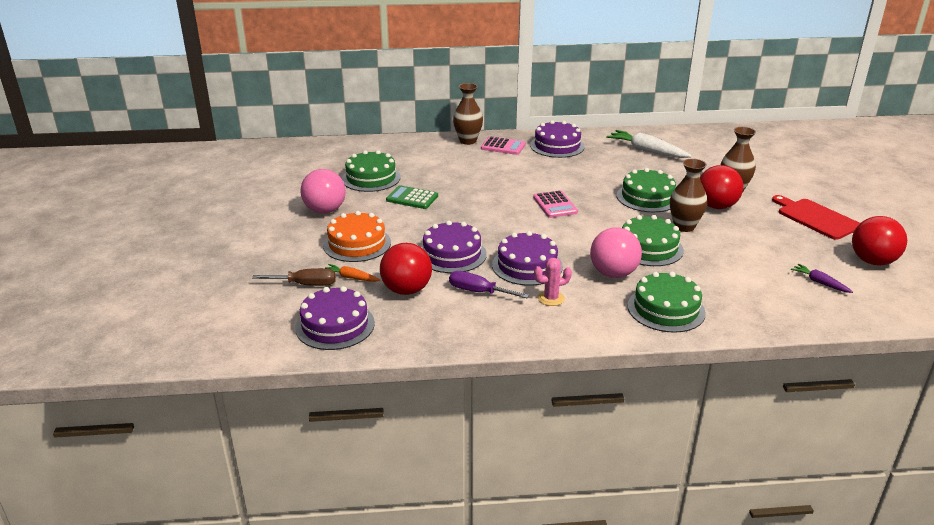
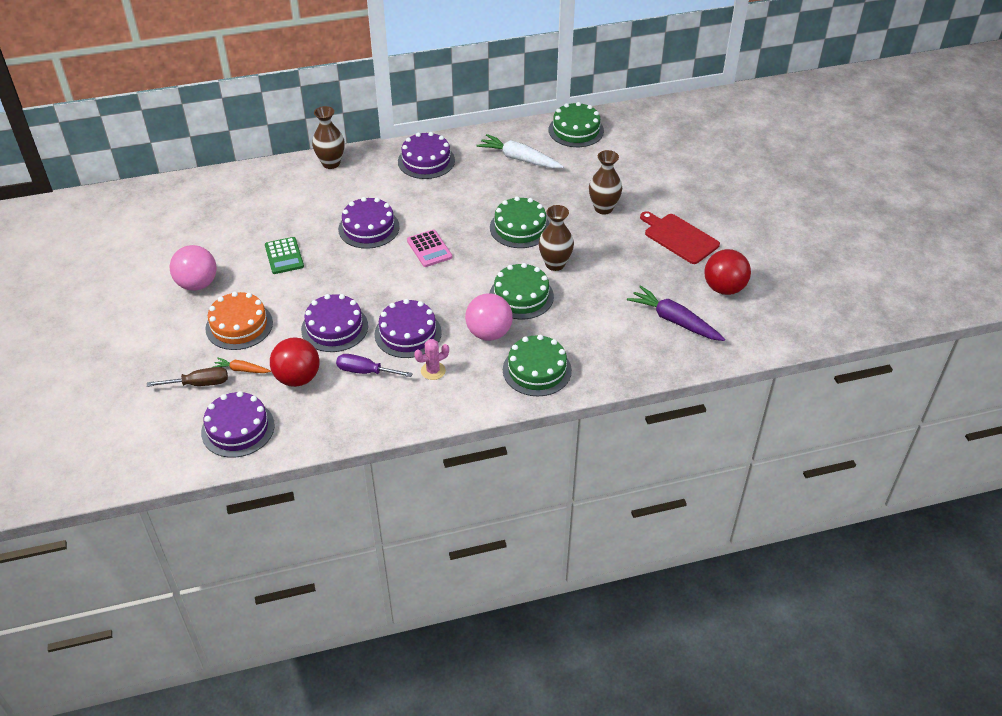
camera: 10 degrees left, 15 degrees up
(371, 178) = (236, 231): green cake -> green cake (576, 130)
(412, 198) = (284, 256): green calculator -> green calculator turned 120 degrees counterclockwise
(497, 185) = (369, 228): none -> purple cake
(503, 146) = (369, 168): pink calculator -> none
(716, 206) = (586, 232): red ball -> none
(820, 283) = (674, 321): purple carrot -> purple carrot, size x1.89

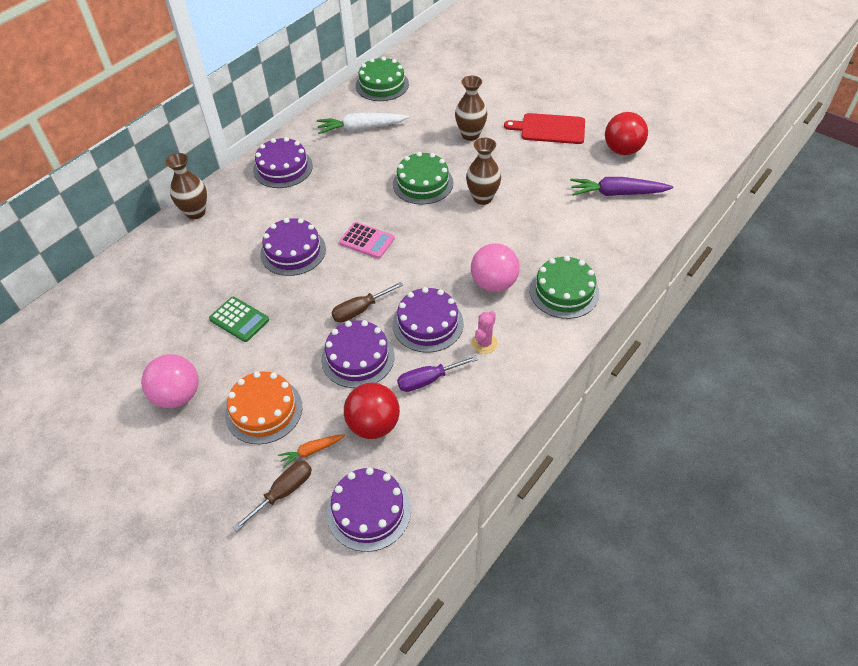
camera: 35 degrees left, 5 degrees up
(370, 296) = (360, 310): none -> brown screwdriver
(521, 296) = (485, 238): green cake -> none

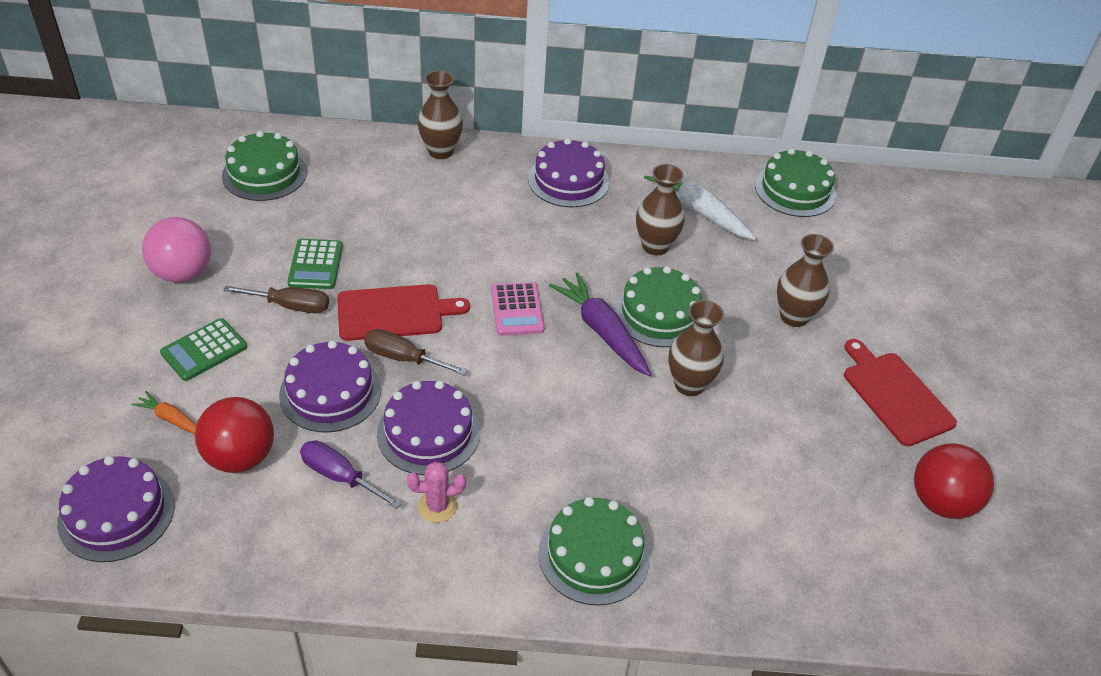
camera: 50 degrees right, 5 degrees down
(121, 311) = (264, 173): none -> green cake
(264, 410) = (204, 350): orange cake -> green calculator
(283, 492) = (104, 424): brown screwdriver -> brown screwdriver (291, 306)
(293, 251) = (448, 255): purple cake -> none
(318, 298) = (394, 312): none -> red cutting board
(371, 159) = (655, 246): none -> brown vase
(494, 283) = (546, 469): pink ball -> none
(617, 193) = (843, 535): purple carrot -> purple carrot (602, 331)

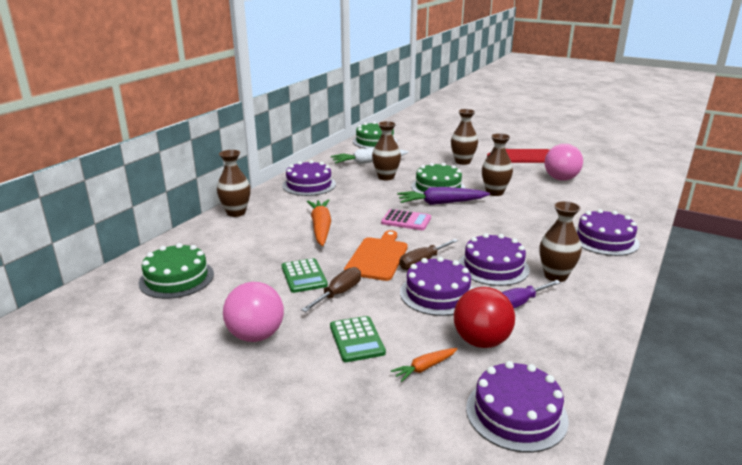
camera: 60 degrees left, 20 degrees down
(315, 265) = (304, 276): green calculator -> green calculator turned 45 degrees clockwise
(394, 312) = (378, 257): red cutting board -> orange cutting board
(437, 506) = (555, 276): pink cactus -> brown vase
(444, 237) = (321, 228): none -> orange carrot
(594, 555) = (604, 240): green cake -> purple cake
(820, 464) = (561, 179): none -> pink ball
(941, 502) = (591, 164): red ball -> none

